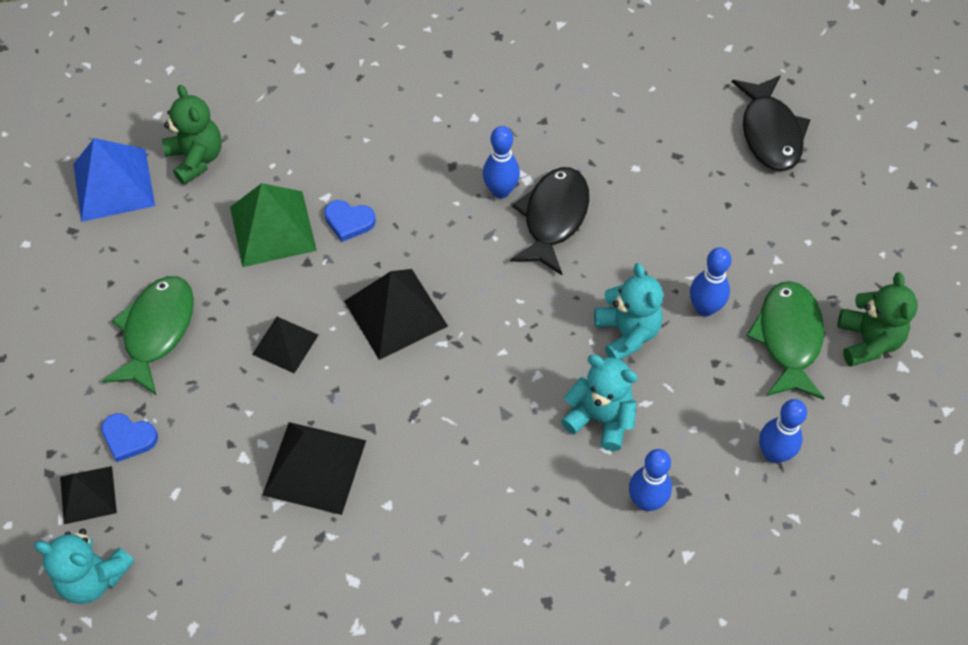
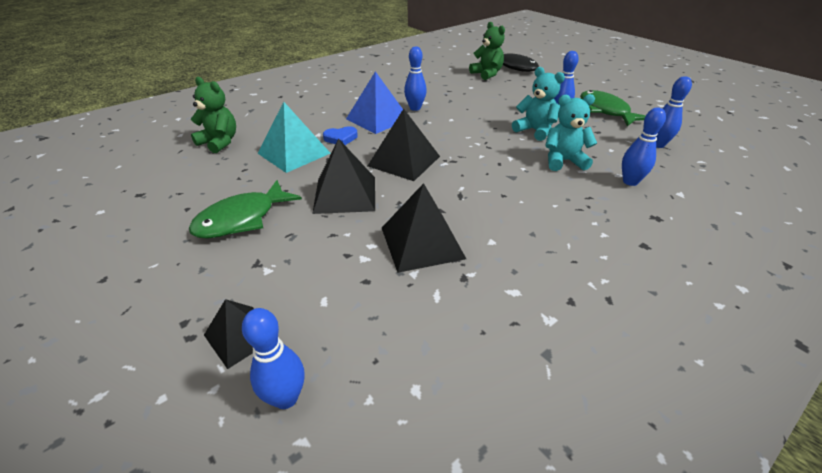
camera: 30 degrees left, 20 degrees down
(93, 577) = (286, 398): turquoise teddy bear -> blue bowling pin
(113, 184) = (163, 166): blue pyramid -> blue pyramid (377, 119)
(129, 438) = (257, 283): blue heart -> none
(157, 331) = (242, 219): green fish -> green fish turned 120 degrees counterclockwise
(273, 228) = (294, 153): green pyramid -> turquoise pyramid
(285, 344) = (345, 194): black pyramid -> black pyramid, size x1.61
(553, 218) = (451, 108): black fish -> none
(868, 341) = (637, 102): green teddy bear -> green teddy bear (487, 74)

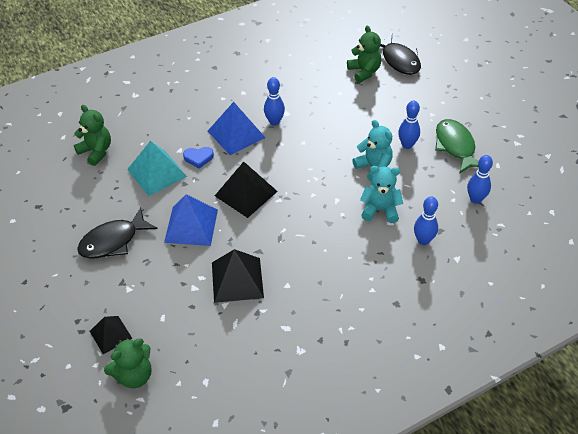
camera: 10 degrees right, 10 degrees up
(242, 219) = (113, 241): green fish -> black fish
(286, 398) = (134, 375): blue bowling pin -> green teddy bear
(345, 194) = (191, 226): black pyramid -> blue pyramid

